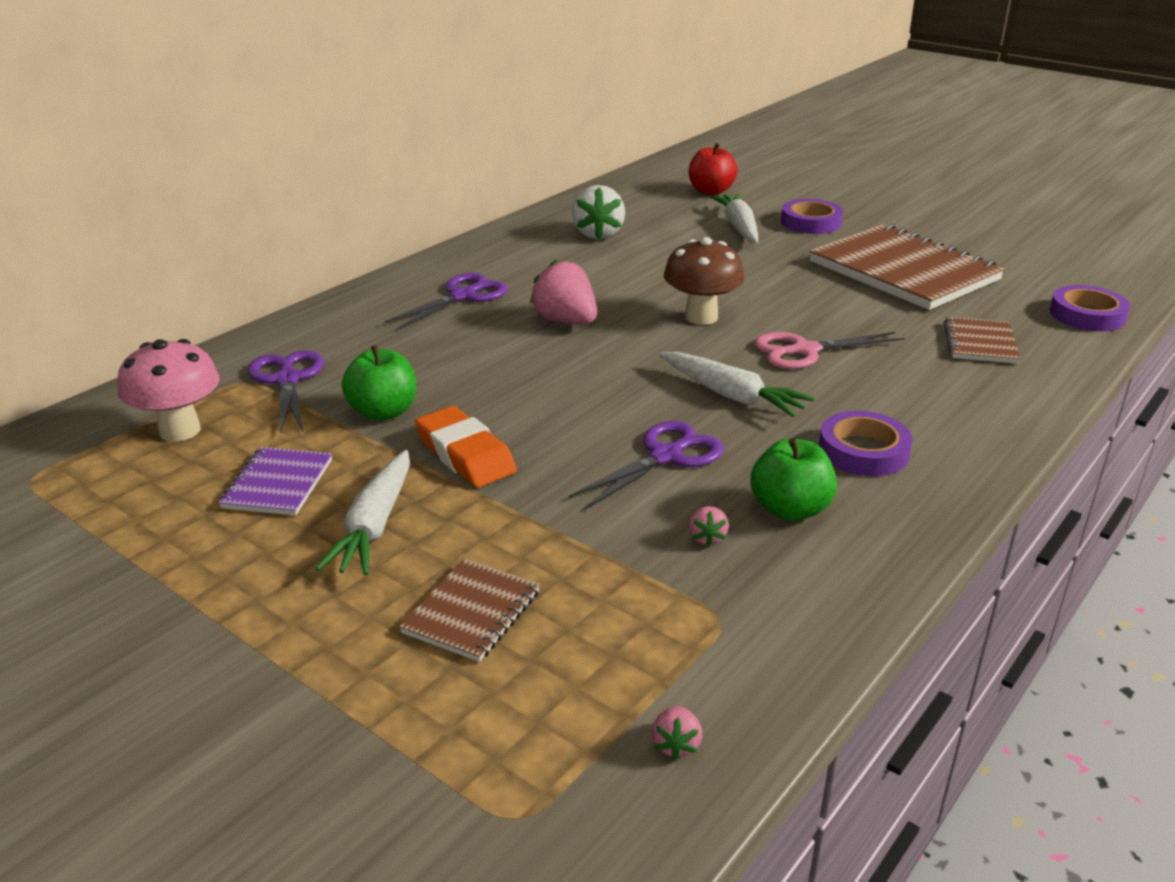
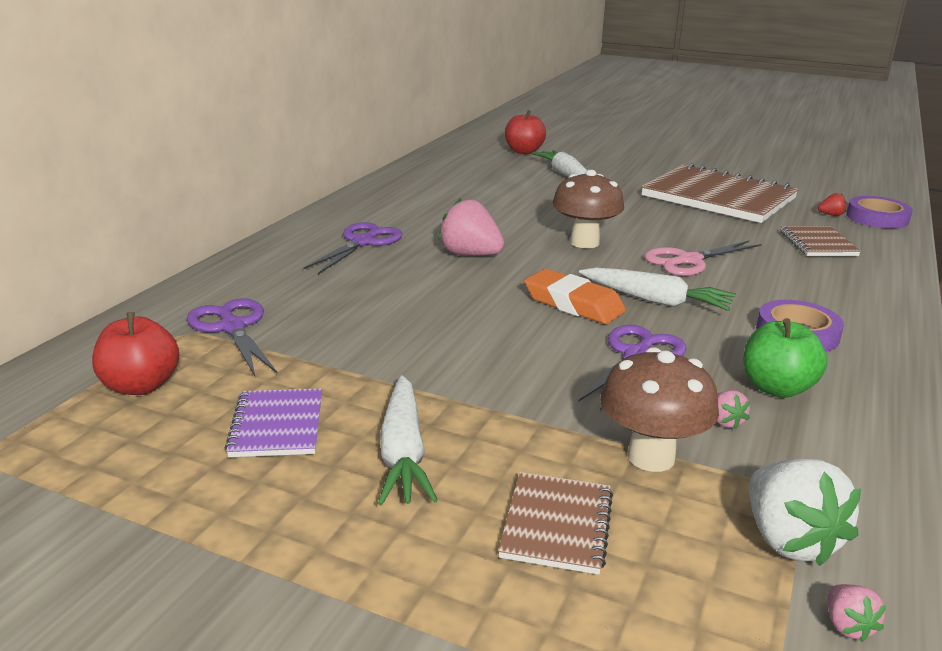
camera: 15 degrees left, 5 degrees down
(180, 430) = (141, 386): pink mushroom -> red apple
(383, 412) = (347, 346): green apple -> none
(465, 455) = (452, 375): orange eraser -> orange eraser (573, 304)
(598, 234) = (452, 187): white strawberry -> white strawberry (788, 540)
(604, 562) = (651, 457): none -> brown mushroom
(811, 222) = (620, 168): purple tape -> none
(1029, 306) = (831, 215): none -> red strawberry

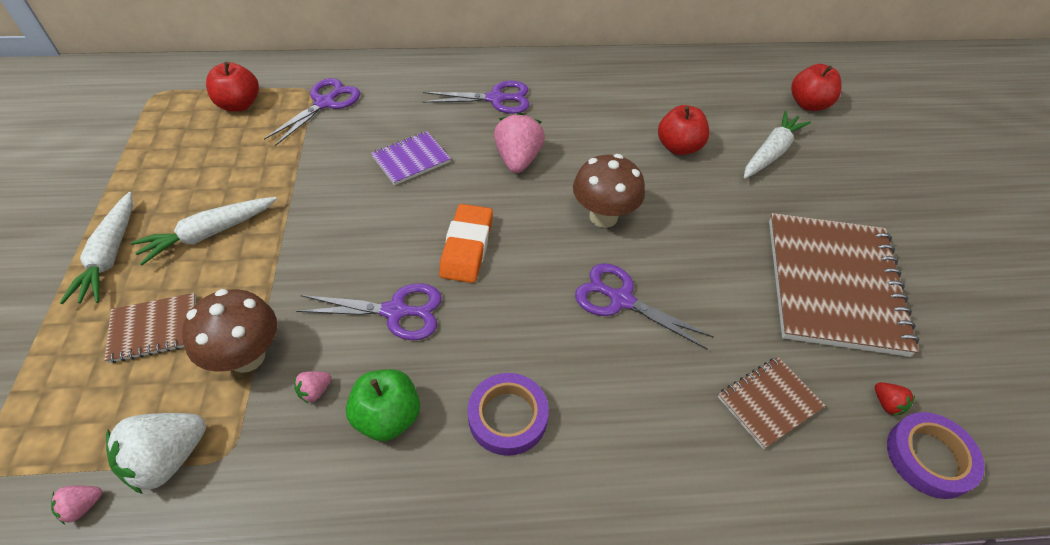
camera: 60 degrees right, 25 degrees up
(277, 425) = (219, 172): purple notebook -> purple notebook (411, 159)
(526, 197) = (679, 147): none -> red apple
(655, 300) = (510, 297): white carrot -> white carrot (110, 255)
(688, 261) = (621, 300): pink scissors -> purple scissors

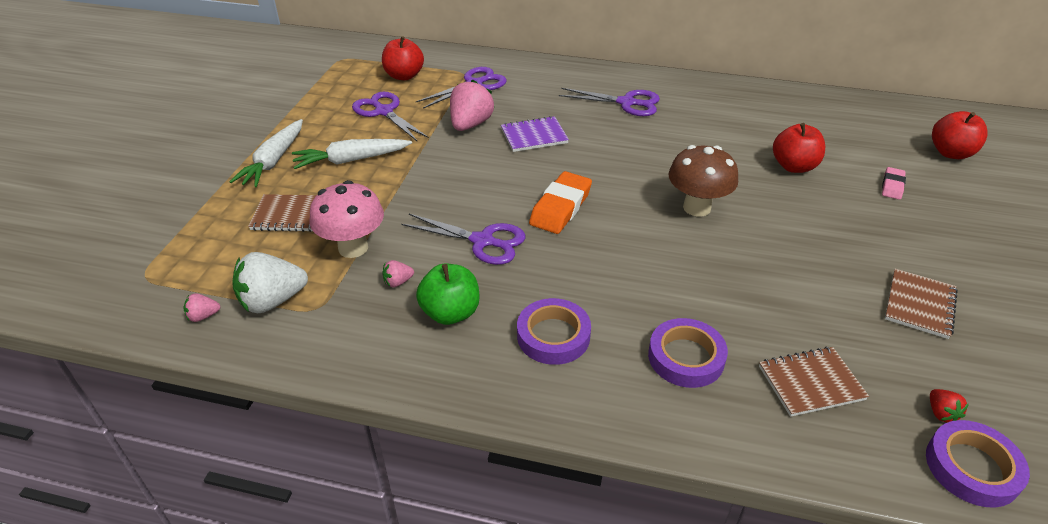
camera: 20 degrees right, 10 degrees down
(247, 357) = (353, 248): brown mushroom -> pink mushroom
(518, 159) = (631, 151): pink strawberry -> pink strawberry (470, 124)
(621, 300) = (690, 273): purple scissors -> purple scissors (384, 112)
(647, 406) = (686, 357): none -> purple tape
(771, 152) = (892, 186): white carrot -> pink eraser
(833, 285) = (919, 305): brown notebook -> brown notebook, size x0.48

